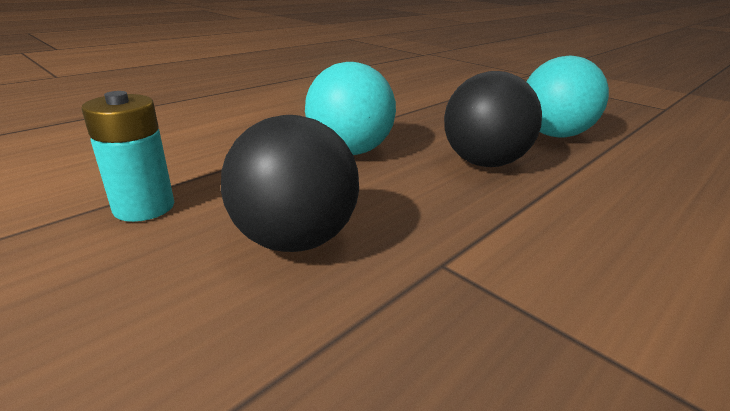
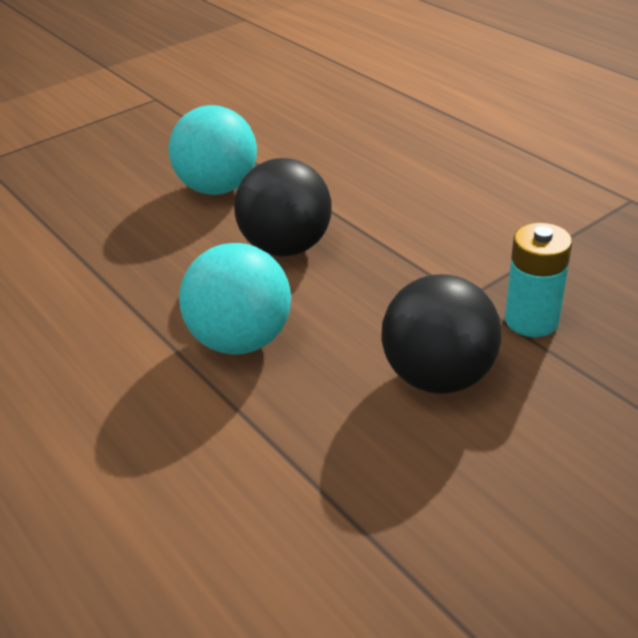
camera: 80 degrees left, 10 degrees up
(144, 207) = (379, 499): turquoise battery -> turquoise battery (531, 320)

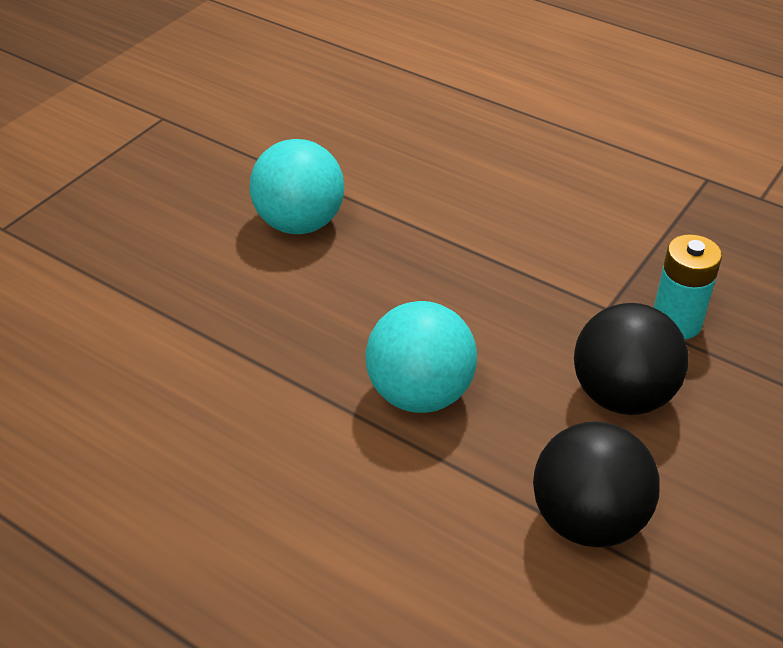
camera: 20 degrees left, 5 degrees up
(286, 247) = (409, 282): black ball -> black ball (587, 520)

